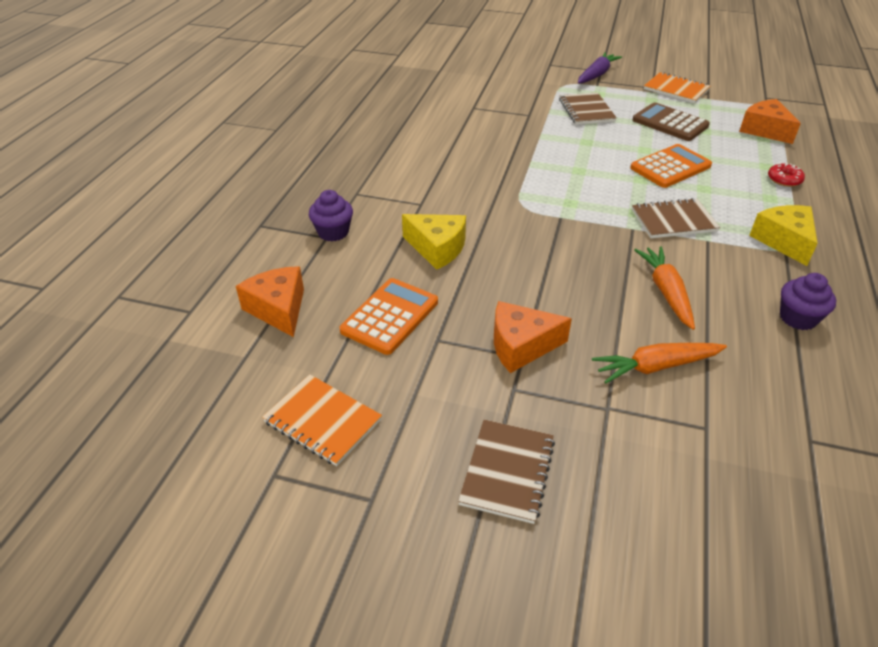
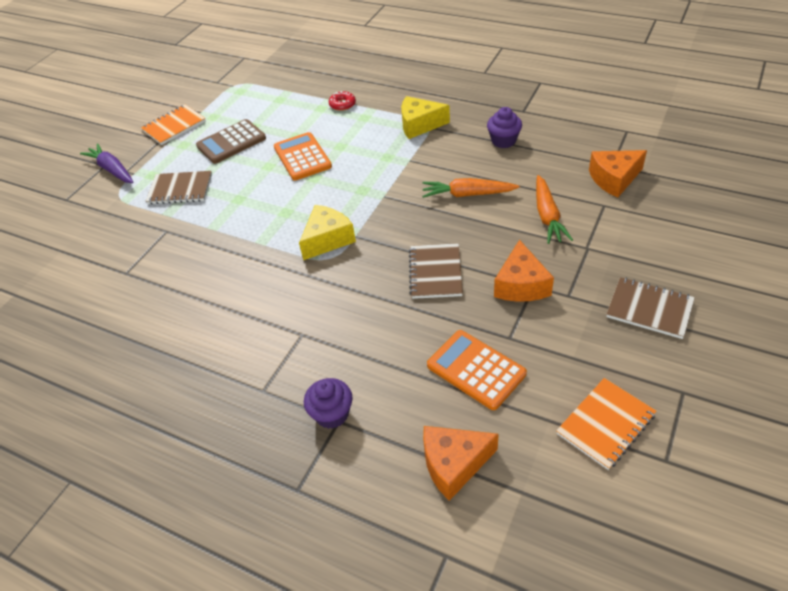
camera: 75 degrees left, 5 degrees up
(437, 248) = (381, 327): yellow cheese -> yellow cheese (327, 239)
(673, 221) = (379, 172): brown notebook -> brown notebook (435, 272)
(764, 130) = (268, 96): orange cheese -> orange cheese (614, 179)

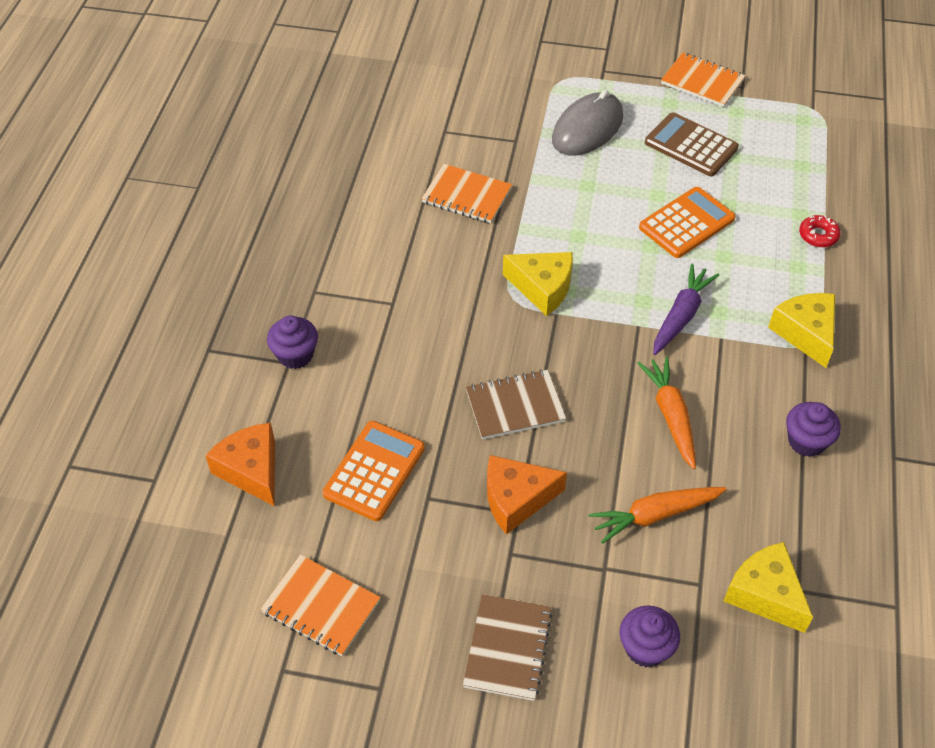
camera: 70 degrees right, 5 degrees up
(112, 170) = (602, 58): purple carrot -> purple carrot (681, 315)
(180, 189) = (587, 128): brown notebook -> grey mouse
(208, 269) = (466, 196): none -> orange notebook
(614, 179) = (765, 594): orange cheese -> yellow cheese
(651, 238) = (645, 648): none -> purple cupcake

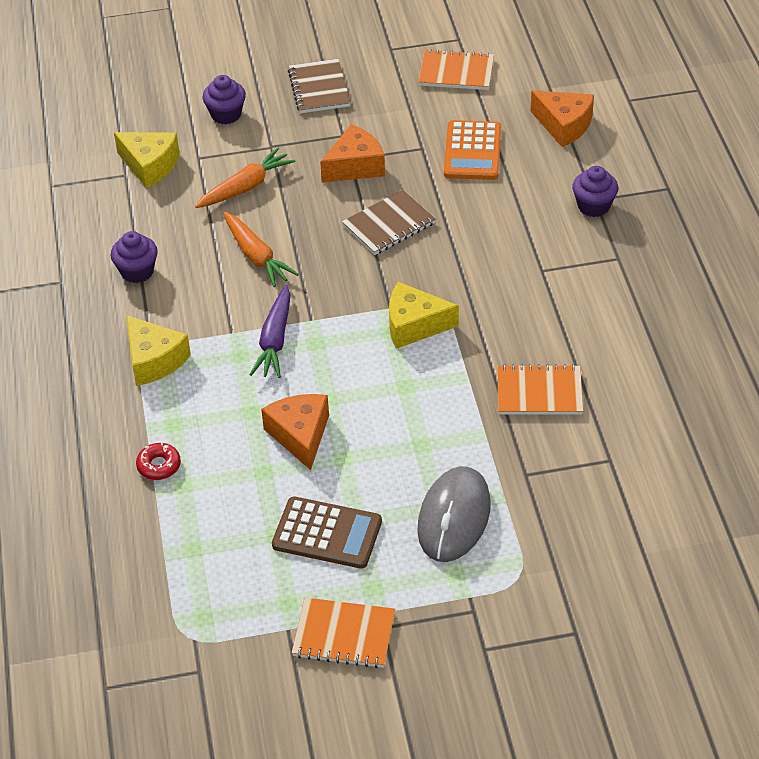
camera: 160 degrees right, 5 degrees down
(686, 223) = (300, 435): orange calculator -> orange cheese

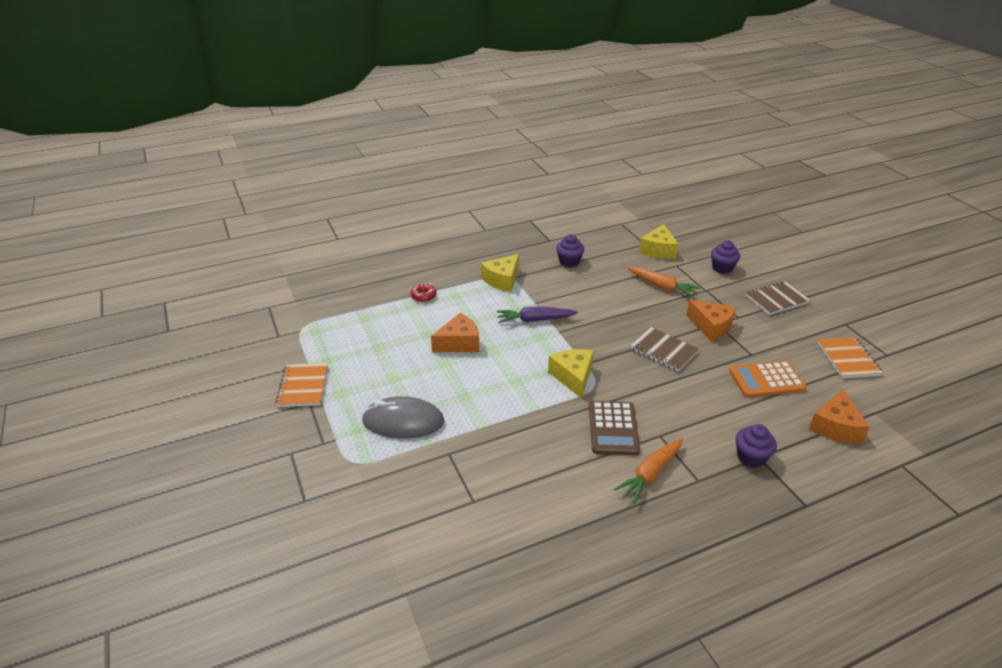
camera: 75 degrees right, 10 degrees down
(256, 256) = (603, 301): orange carrot -> orange carrot (650, 474)
(327, 533) = (382, 367): brown calculator -> brown calculator (613, 428)
(539, 392) = (531, 450): orange notebook -> none

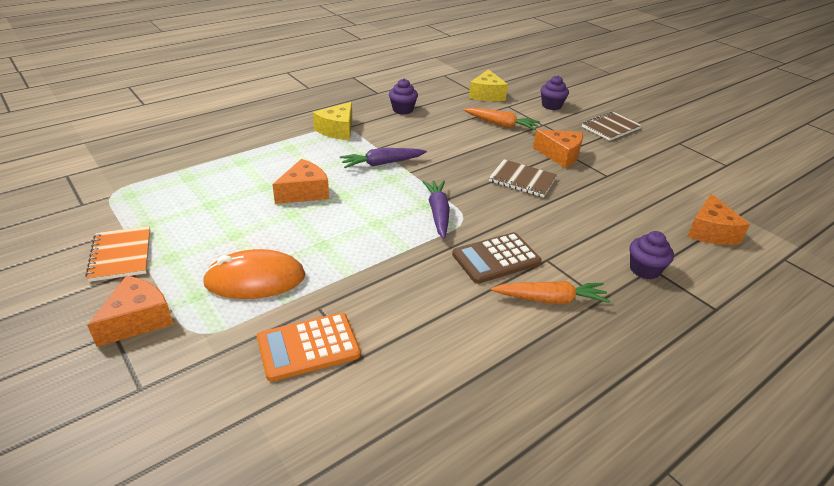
camera: 15 degrees left, 0 degrees up
(309, 444) = (138, 320): none -> orange cheese
(403, 421) = (255, 279): grey mouse -> orange mouse
(423, 296) = (253, 150): red donut -> none
(573, 377) = (438, 213): yellow cheese -> purple carrot
(613, 428) = (496, 258): brown calculator -> brown calculator turned 75 degrees clockwise
(650, 474) = (550, 299): orange carrot -> orange carrot turned 120 degrees counterclockwise
(766, 380) = (630, 196): orange calculator -> orange calculator (308, 347)
(848, 359) = (695, 171): orange notebook -> none

